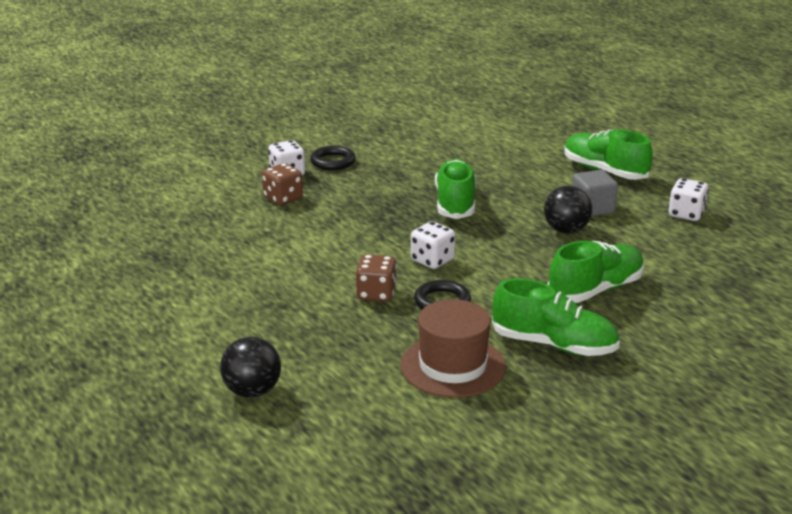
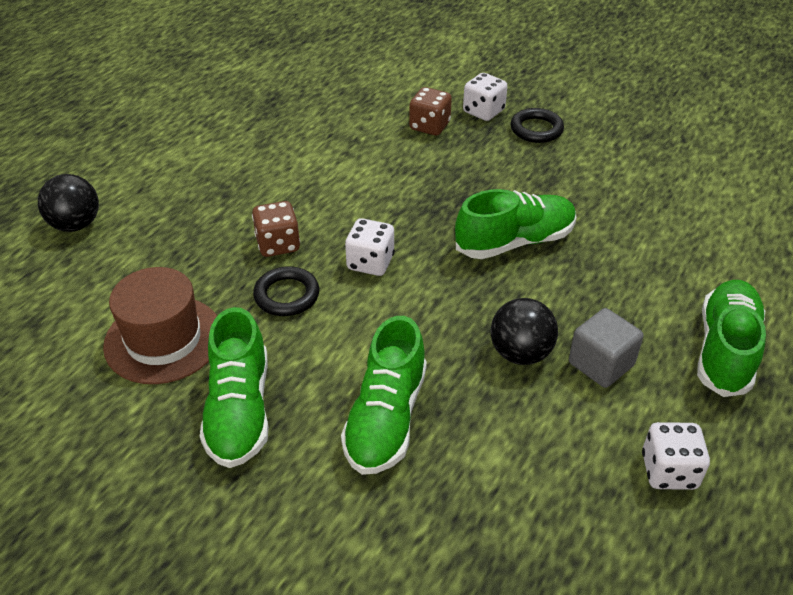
camera: 65 degrees right, 15 degrees up
(595, 290) = (386, 418): green shoe -> green shoe turned 75 degrees clockwise

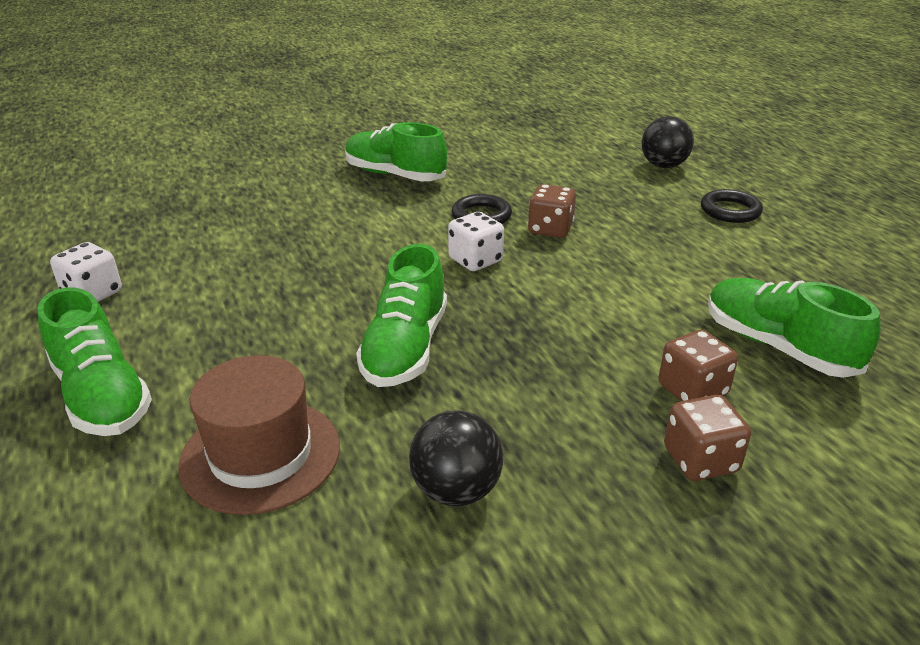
camera: 125 degrees right, 10 degrees down
(163, 339) = (491, 168): brown hat -> brown hat (260, 454)
(386, 418) = (314, 214): green shoe -> green shoe (777, 346)
(483, 111) = (700, 460): white dice -> brown dice
(520, 353) = (280, 285): black ball -> black ball (456, 490)
(536, 129) = (609, 490): black ring -> black ring (730, 211)
(601, 364) = (209, 316): grey cube -> none

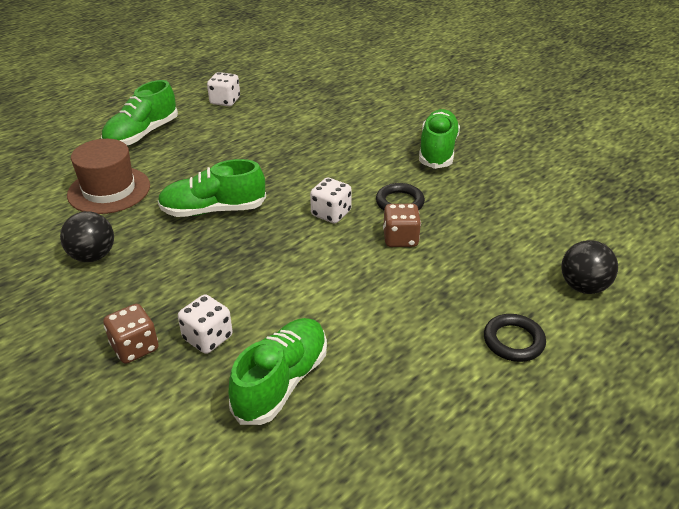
camera: 70 degrees right, 5 degrees up
(692, 390) = (208, 338): brown dice -> white dice

